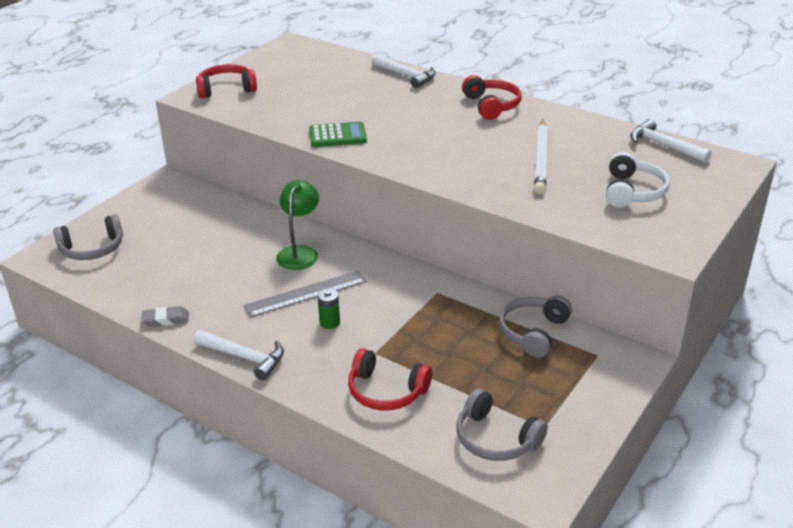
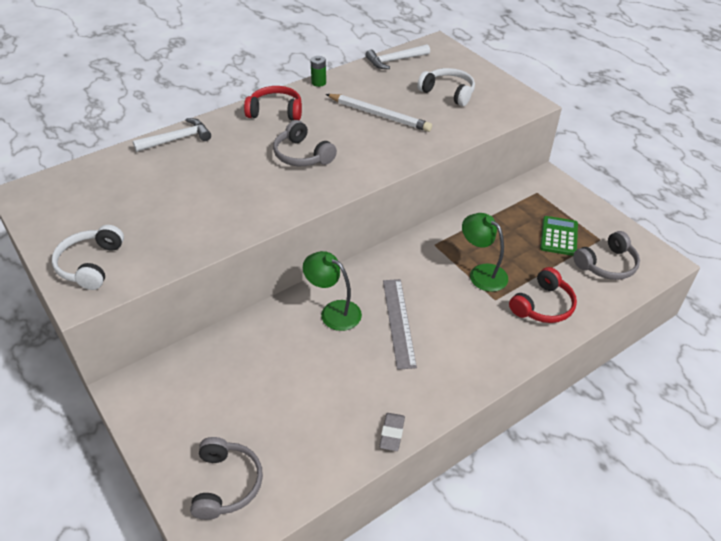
camera: 70 degrees left, 10 degrees up
(226, 89) = (91, 265): red headphones -> white headphones
(244, 357) = (472, 383): white hammer -> none
(329, 322) = (446, 317): green battery -> green battery (318, 82)
(337, 135) = (262, 208): green calculator -> green calculator (559, 236)
(412, 335) = (482, 273): none -> green lamp
(533, 332) = (503, 212): grey headphones -> grey headphones (302, 155)

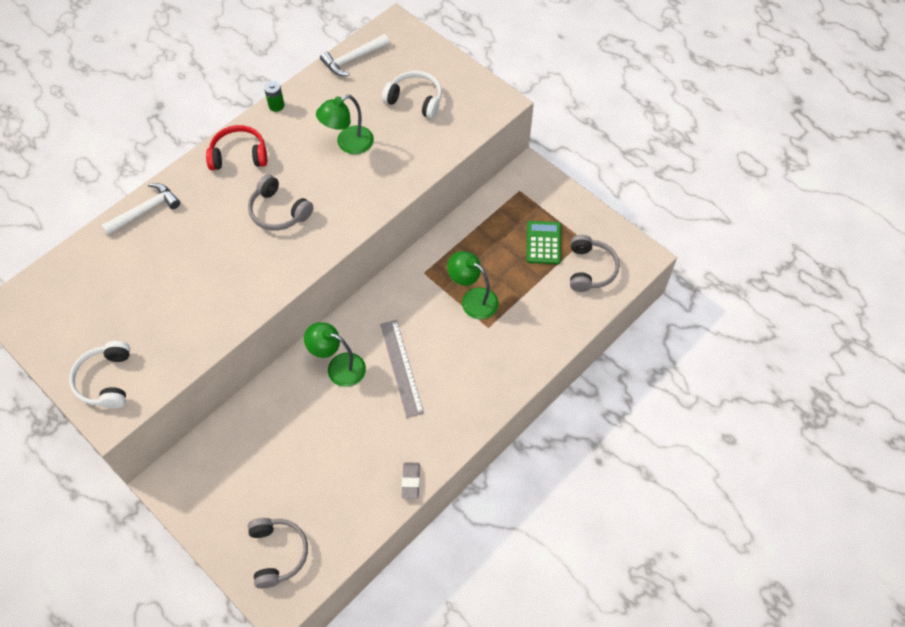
camera: 10 degrees left, 15 degrees up
(379, 115) = (348, 144): white pencil -> green lamp
(543, 305) = (532, 326): red headphones -> none
(607, 264) = (590, 269): grey headphones -> grey headphones turned 45 degrees counterclockwise

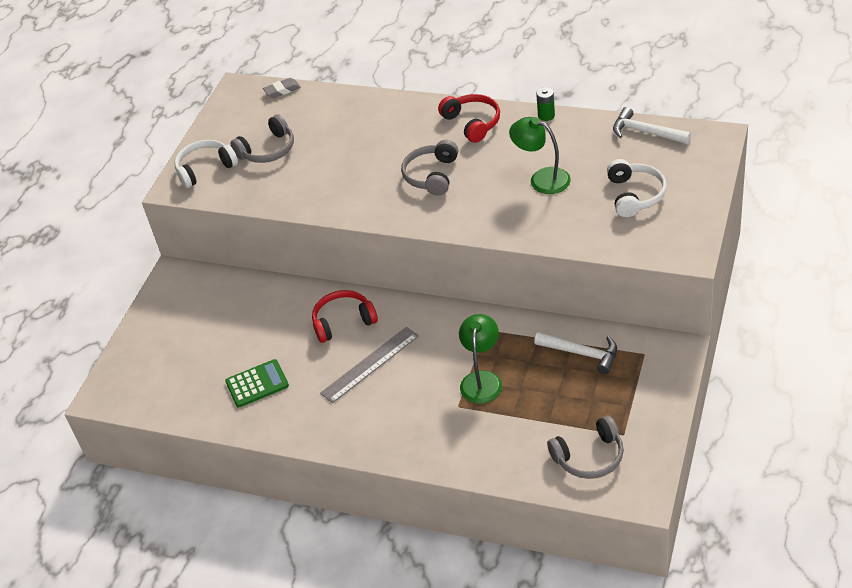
camera: 70 degrees right, 15 degrees down
(145, 210) = (374, 104): white hammer -> white hammer (582, 353)
(277, 553) = (145, 373): grey headphones -> grey headphones (268, 150)
(338, 367) = (343, 322): green lamp -> red headphones
(411, 481) = (257, 427): grey eraser -> grey eraser (282, 90)
(543, 243) = (592, 403): green calculator -> green calculator (257, 384)

